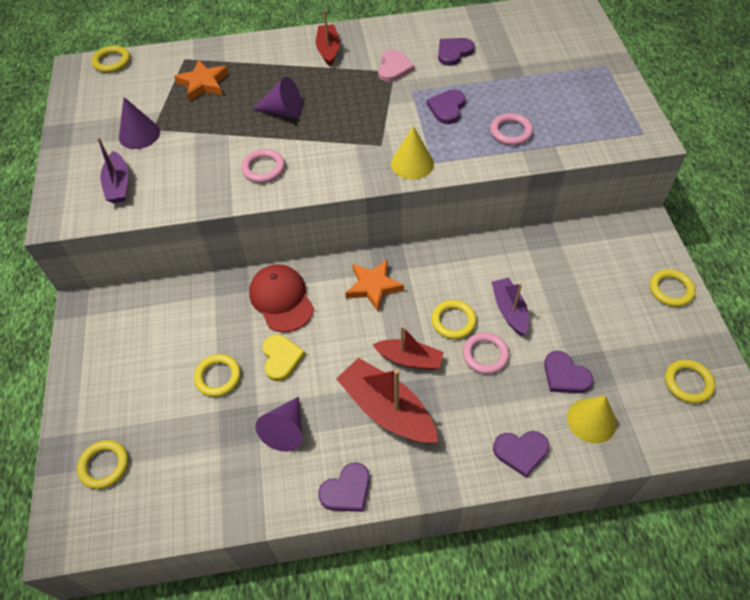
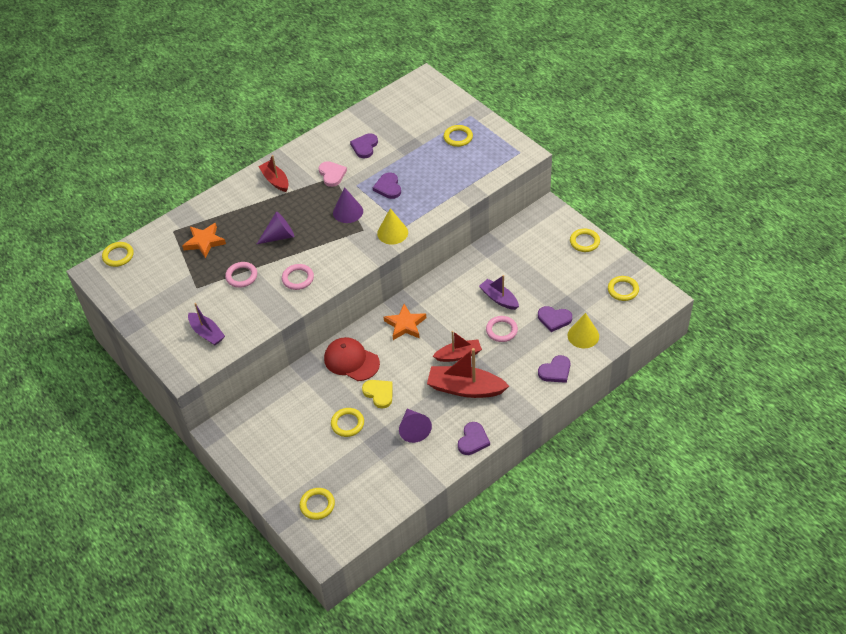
camera: 30 degrees left, 5 degrees down
(139, 134) = (190, 295): purple cone -> purple cone (348, 212)
(453, 321) = (469, 321): yellow ring -> yellow ring (458, 137)
(511, 132) = (440, 185): pink ring -> pink ring (241, 276)

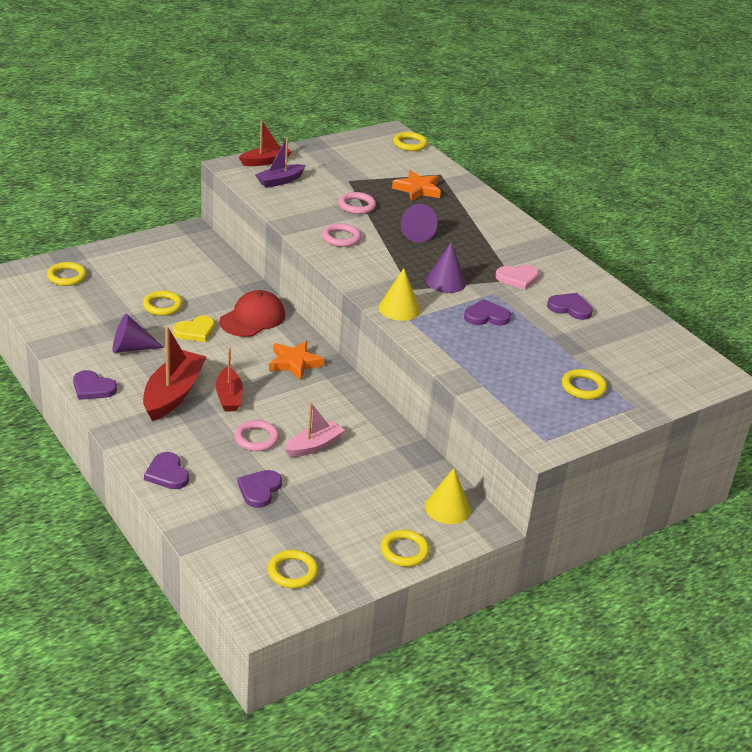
camera: 90 degrees right, 15 degrees down
(275, 180) = (512, 239): red boat -> red boat (265, 161)
(499, 298) = (314, 446): purple boat -> pink boat
(583, 335) = (219, 512): yellow cone -> yellow cone (447, 508)

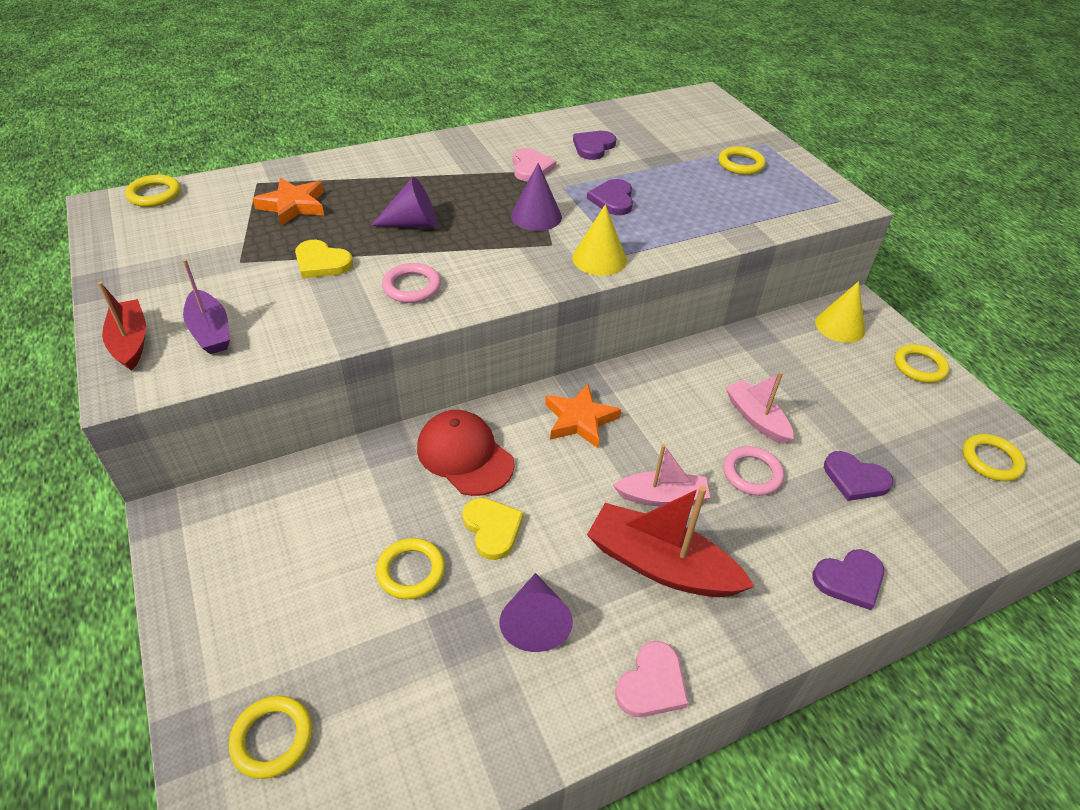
camera: 80 degrees left, 10 degrees up
(92, 388) = (652, 683): purple heart -> pink heart
(229, 397) = (662, 497): red boat -> pink boat
(356, 206) = (321, 262): pink ring -> yellow heart

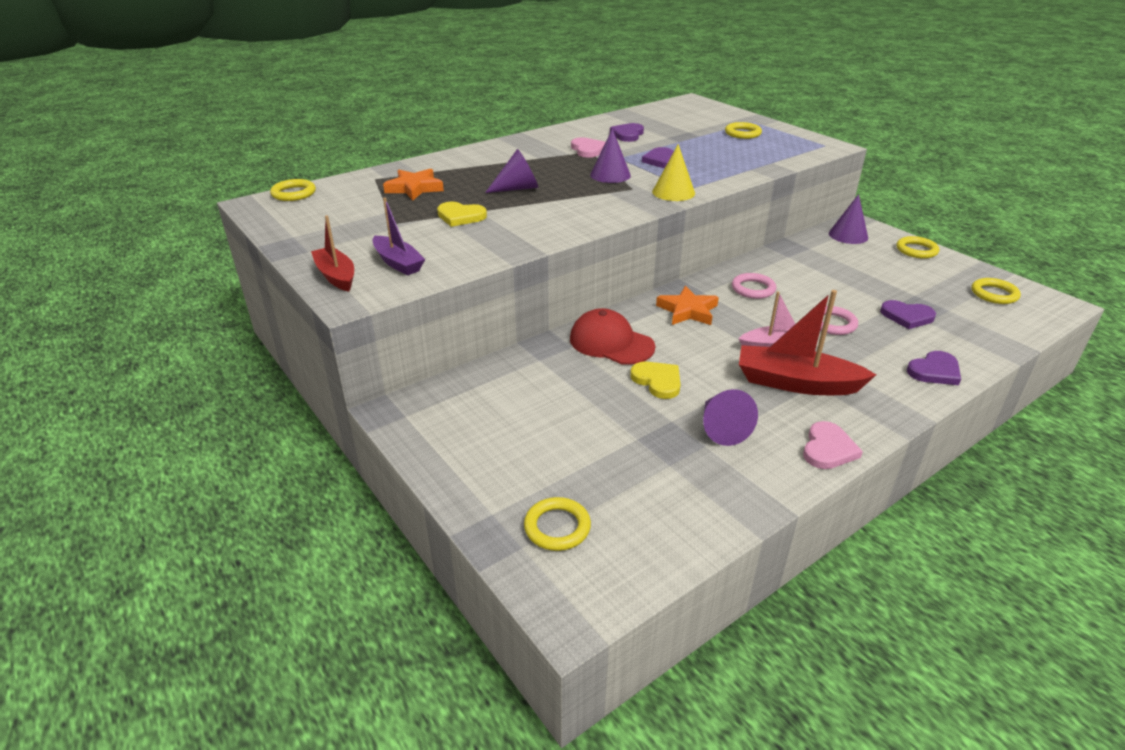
camera: 10 degrees left, 10 degrees down
(411, 571) = (609, 414): yellow ring -> none
(412, 287) = (541, 222): pink ring -> pink ring (753, 289)
(756, 418) = (818, 293): pink boat -> none
(840, 326) = (848, 235): yellow cone -> purple cone

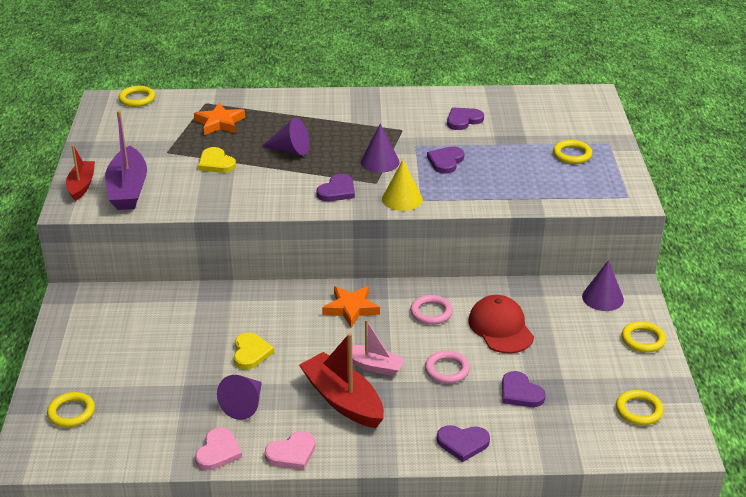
camera: 35 degrees right, 0 degrees up
(398, 263) = (128, 189): purple boat -> purple boat, size x1.61
(588, 150) = (403, 127): pink heart -> pink heart (218, 451)
(610, 203) = (337, 191): none -> purple heart
(611, 342) = (260, 309): red cap -> red cap (500, 328)

